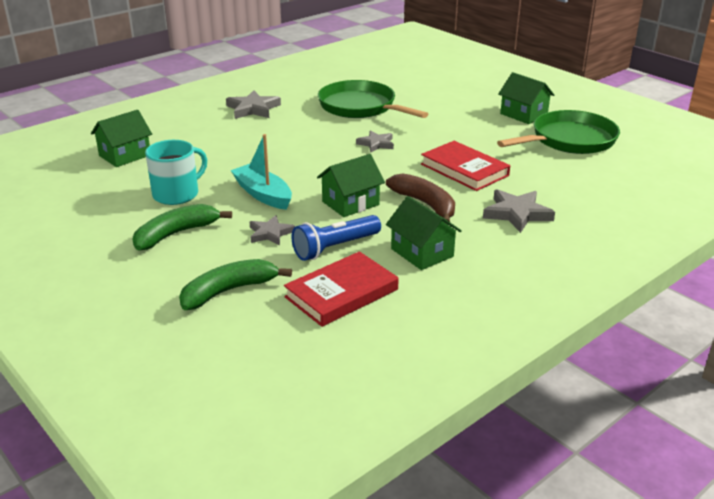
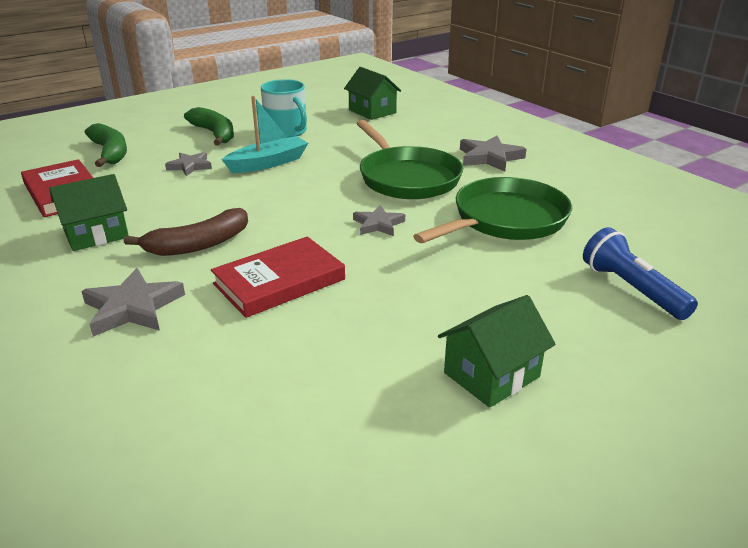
camera: 95 degrees right, 0 degrees up
(335, 248) = (142, 192): blue flashlight -> blue flashlight (631, 289)
(350, 203) = (226, 203): green house -> none
(569, 140) = (363, 414): green pan -> green pan (406, 178)

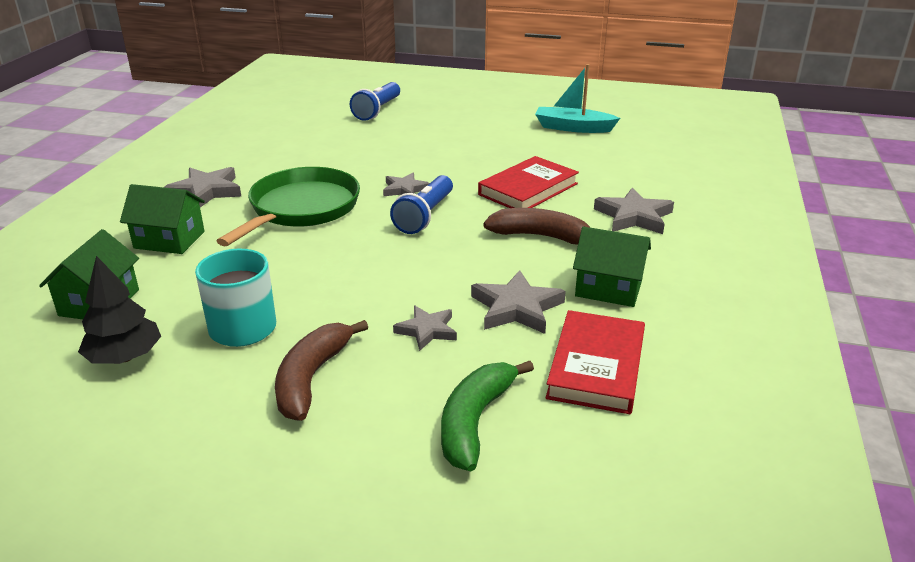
camera: 130 degrees left, 0 degrees up
(151, 196) = (516, 308): none -> grey star
(214, 134) = (311, 378): green banana -> brown banana
(268, 163) = (355, 288): turquoise boat -> turquoise boat (573, 128)
(279, 281) = (528, 189): red book -> red book turned 60 degrees counterclockwise
(309, 108) = (125, 357): none -> black tree
(317, 214) = (424, 216): none -> blue flashlight
(491, 375) = (506, 120): green house -> green house (169, 240)
(505, 220) = (334, 155): green pan -> none

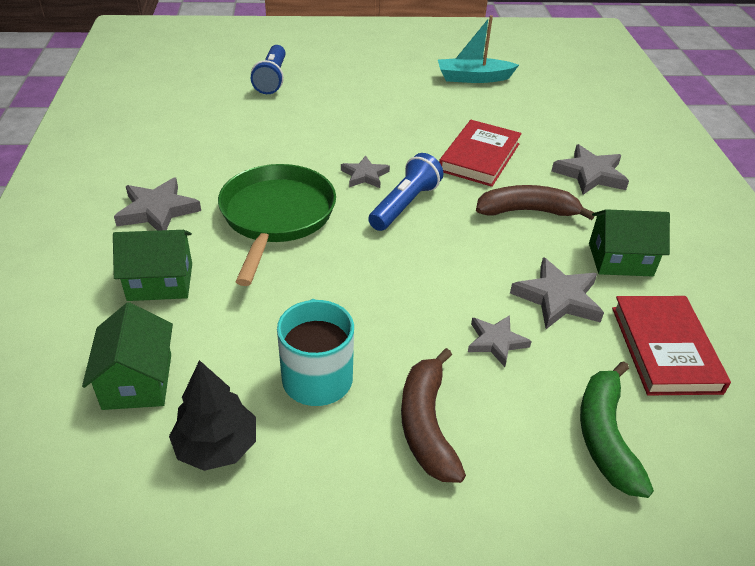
camera: 20 degrees left, 10 degrees up
(424, 216) = (405, 205): blue flashlight -> blue flashlight turned 150 degrees counterclockwise

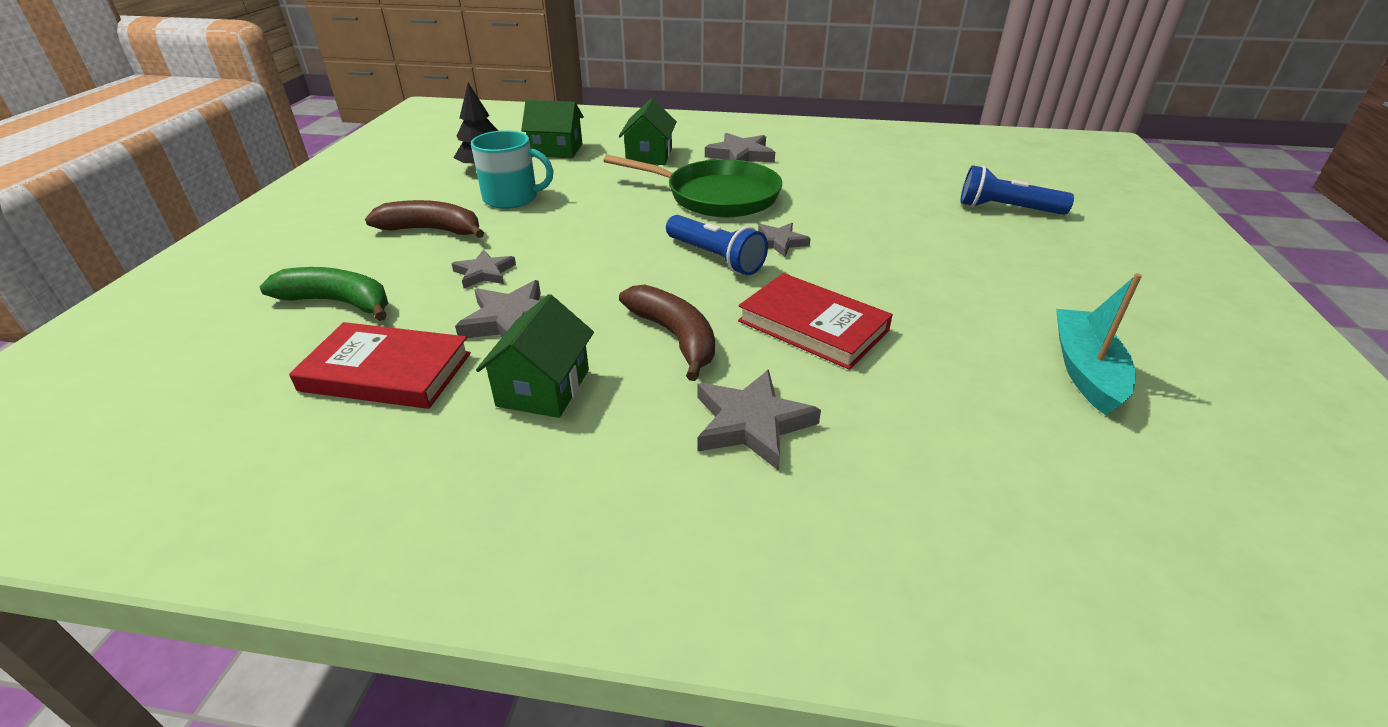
camera: 105 degrees right, 5 degrees down
(527, 211) = (675, 337): brown banana -> brown banana turned 45 degrees counterclockwise

